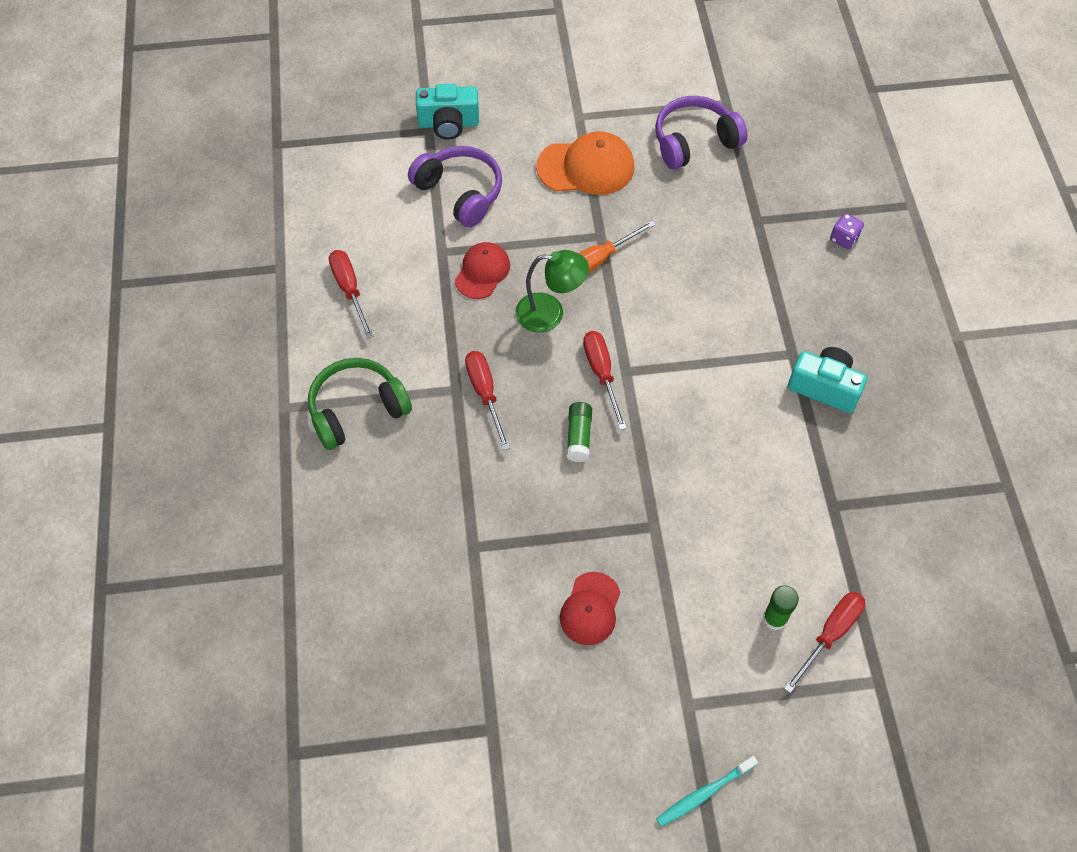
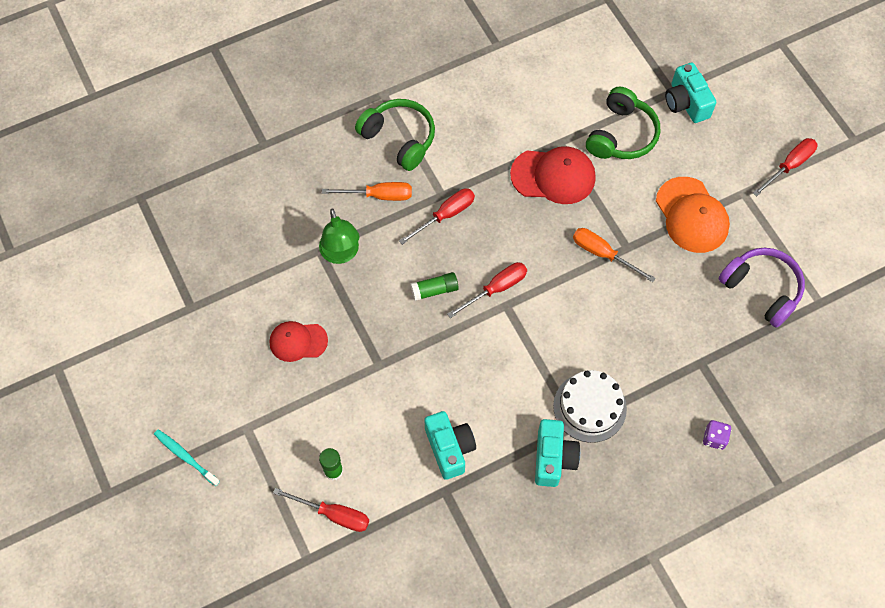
camera: 70 degrees right, 5 degrees up
(349, 290) = (497, 95): red screwdriver -> red screwdriver (789, 166)
(426, 456) = (379, 195): none -> orange screwdriver
(460, 192) = (621, 135): purple headphones -> green headphones
(482, 272) = (553, 176): red cap -> red cap, size x1.55
(550, 313) = (536, 235): green lamp -> green lamp (341, 254)
(776, 333) = (589, 407): none -> white cake
(783, 484) = (449, 448): none -> turquoise camera

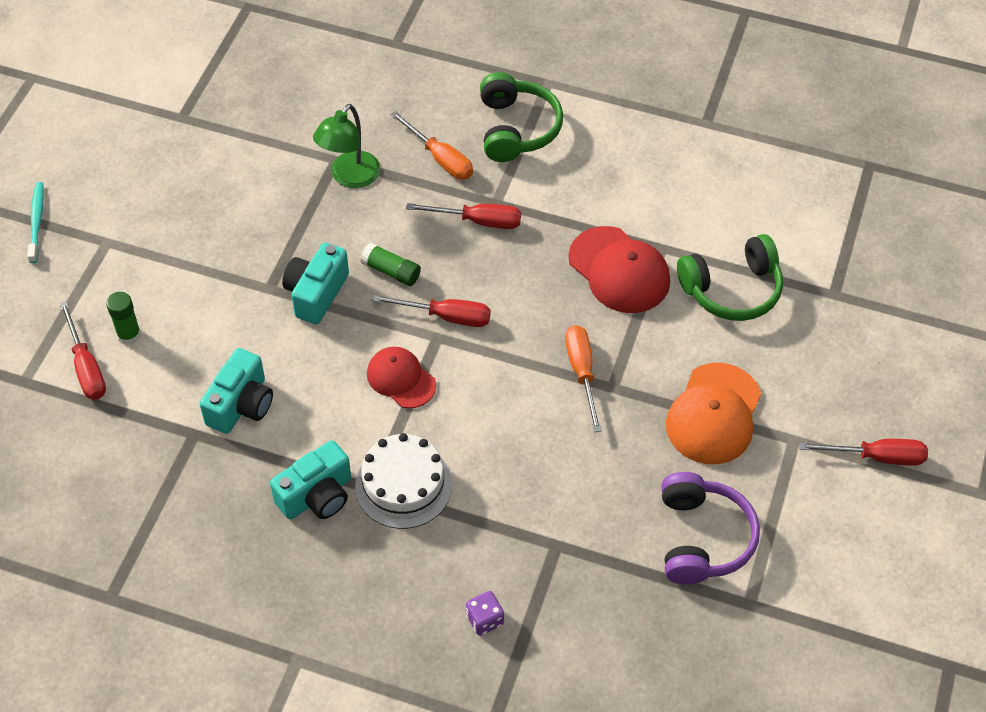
camera: 45 degrees right, 10 degrees down
(298, 341) = (229, 213): red cap -> red cap (401, 379)
(686, 103) = (836, 315): turquoise camera -> turquoise camera (316, 293)

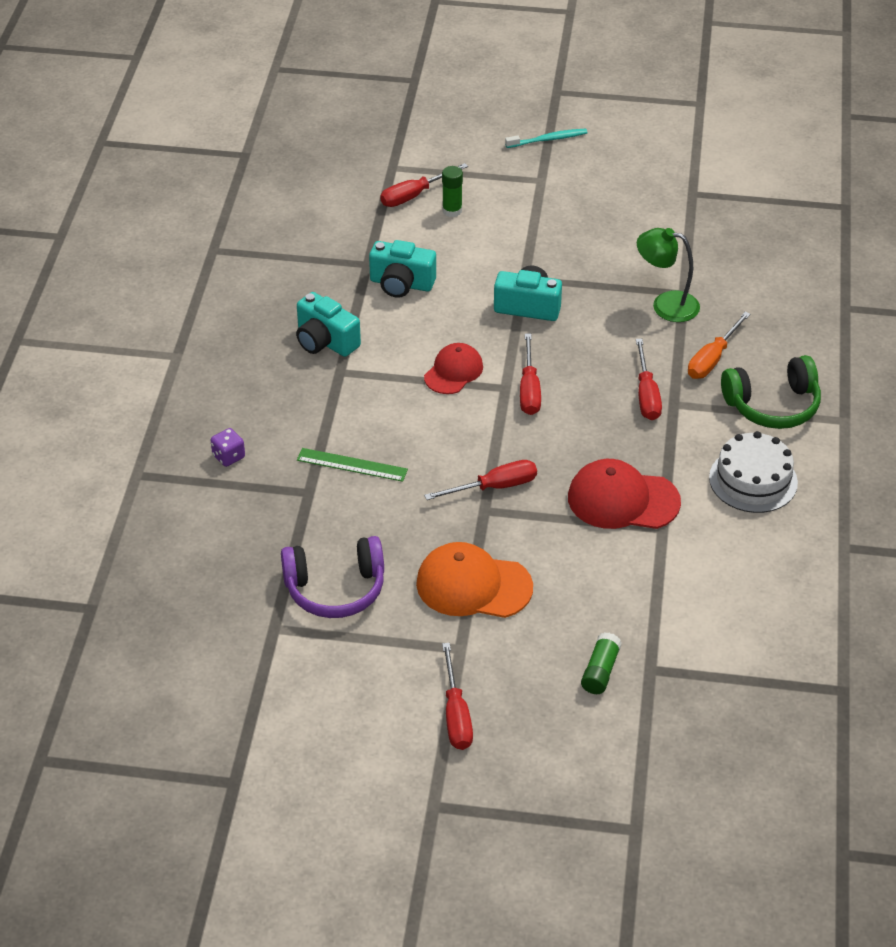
camera: 80 degrees right, 10 degrees down
(391, 271) = (568, 347): green glue stick -> green glue stick (600, 671)
(403, 485) = (346, 390): white cake -> white cake (753, 480)
(523, 497) = (352, 465): none -> green ruler
(582, 372) = (494, 487): orange screwdriver -> red screwdriver
(619, 270) = (623, 500): red cap -> red cap turned 60 degrees clockwise
(732, 289) = (628, 586): green headphones -> none

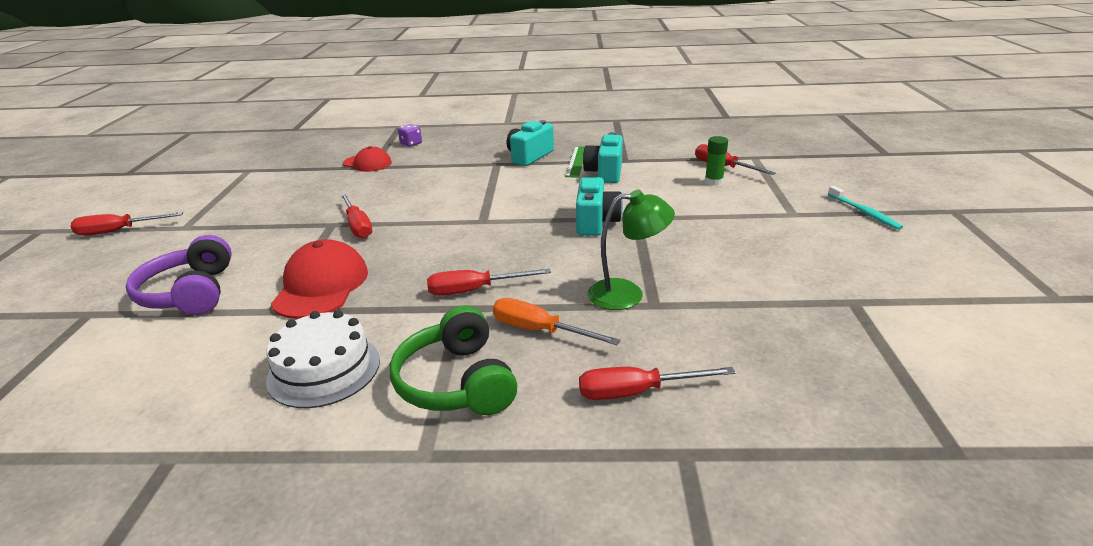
camera: 85 degrees right, 15 degrees down
(335, 589) = (273, 183): purple headphones -> purple headphones (190, 293)
(352, 465) = (396, 176): green ruler -> green ruler (576, 161)
(453, 371) = (501, 199): red cap -> red cap (367, 163)
(473, 585) = (248, 227): orange cap -> none
(529, 389) = (480, 231): red screwdriver -> red screwdriver (636, 392)
(600, 671) = (108, 288): green glue stick -> none
(665, 305) = (627, 294): green lamp -> green lamp turned 75 degrees clockwise

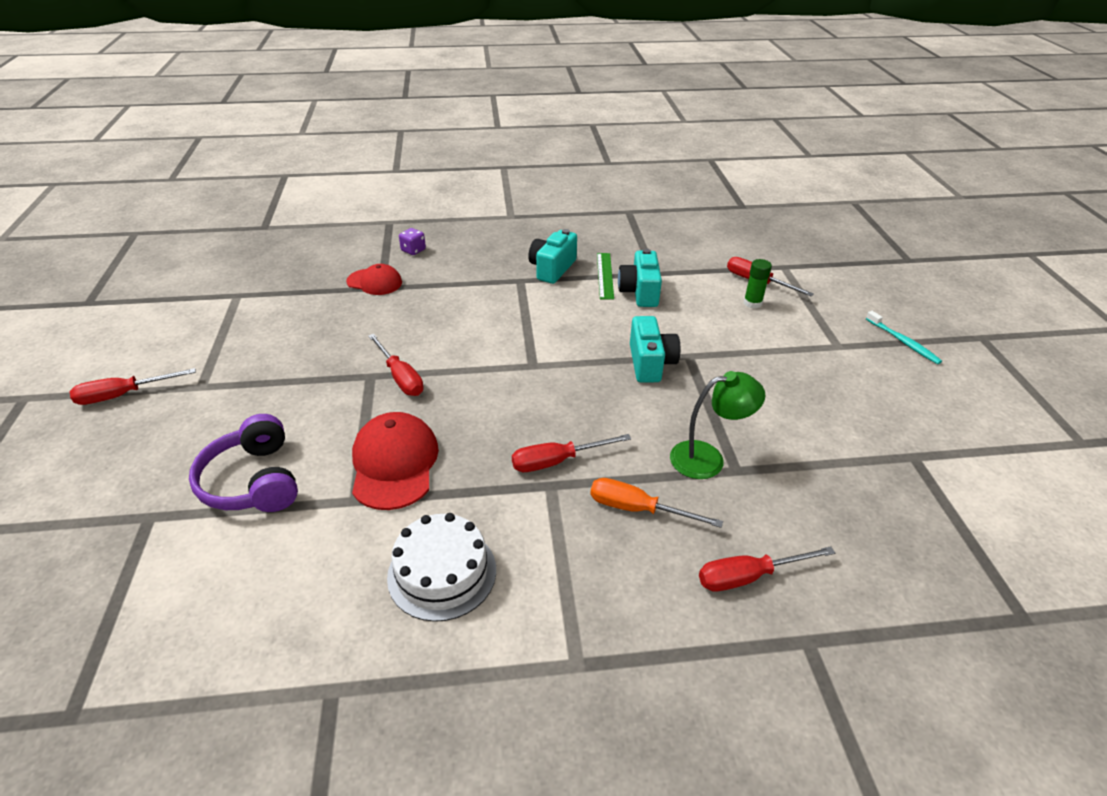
camera: 10 degrees left, 10 degrees up
(456, 382) = (578, 578): green headphones -> none

